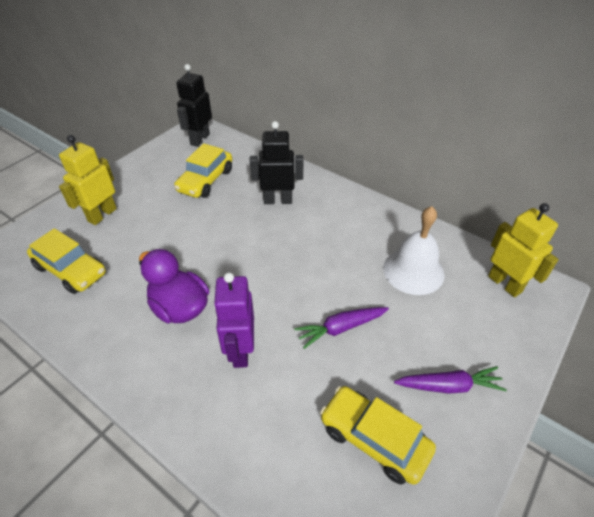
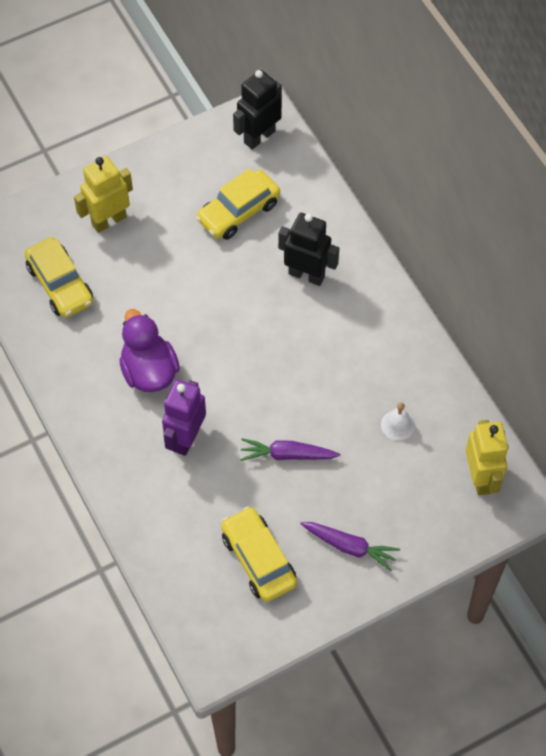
camera: 25 degrees right, 15 degrees up
(413, 271) = (397, 425): white bell -> white bell, size x0.50

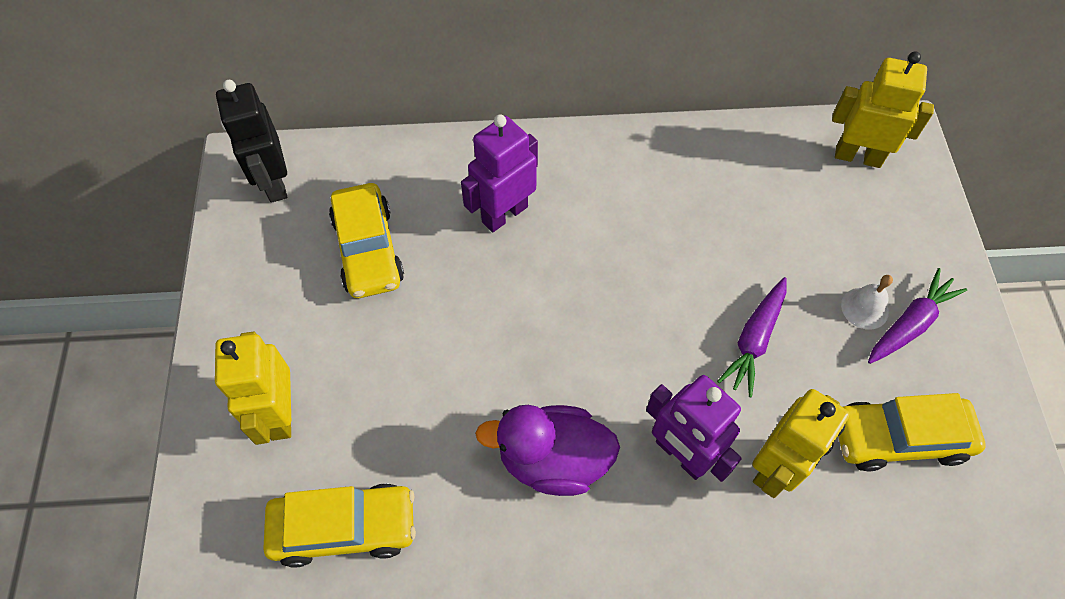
camera: 65 degrees left, 0 degrees up
(203, 493) = (775, 467): none -> yellow robot
(306, 275) = (504, 214): black robot -> purple robot
(397, 425) = (758, 206): white bell -> white bell (864, 308)

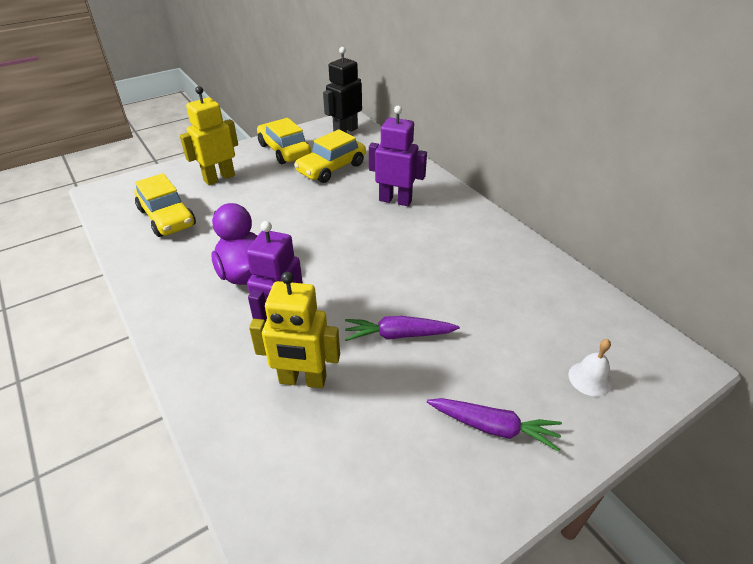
camera: 60 degrees right, 20 degrees down
(858, 156) = (621, 342): yellow robot -> none
(864, 308) = (481, 391): white bell -> white bell (590, 378)
(898, 438) = (377, 452): yellow car -> yellow car (284, 150)

